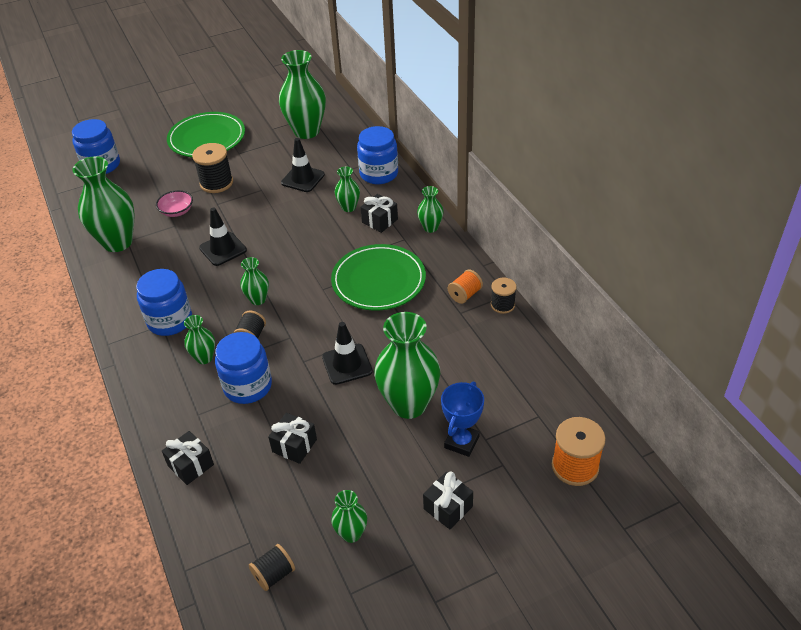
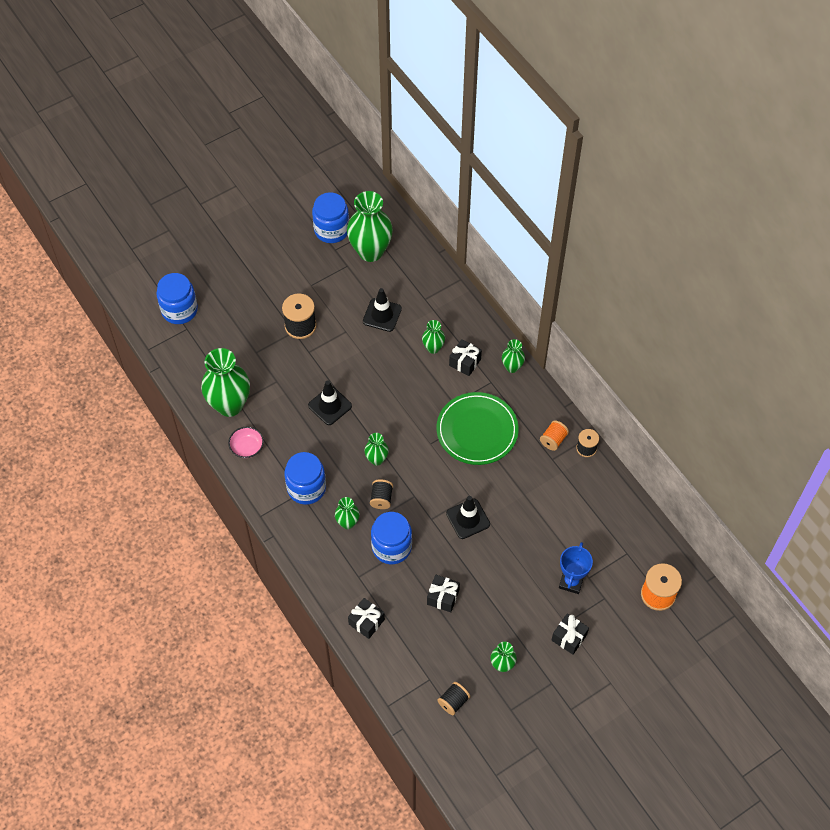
camera: 10 degrees left, 15 degrees up
(177, 211) = (273, 364): pink bowl -> pink bowl (247, 447)
(207, 138) = (273, 267): green plate -> none
(379, 174) = (452, 304): blue jar -> blue jar (331, 230)
(409, 404) = (525, 552): green vase -> none

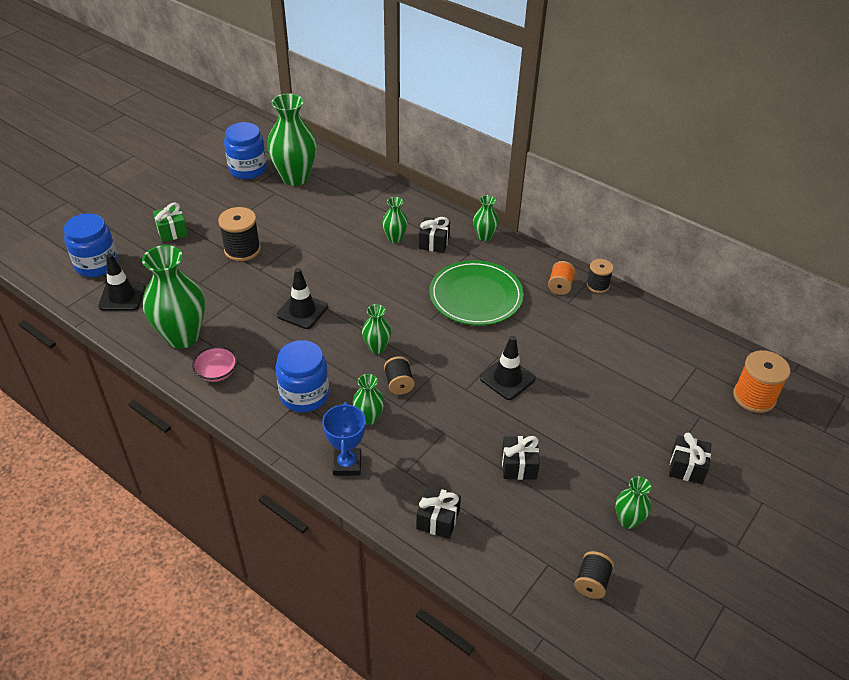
camera: 20 degrees left, 15 degrees down
(248, 289) = (172, 231): none -> green gift
(382, 315) = (328, 223): black traffic cone -> black traffic cone (122, 296)
(391, 547) = (432, 429): blue jar -> none
(571, 582) = (655, 410): blue trophy -> blue trophy (347, 464)

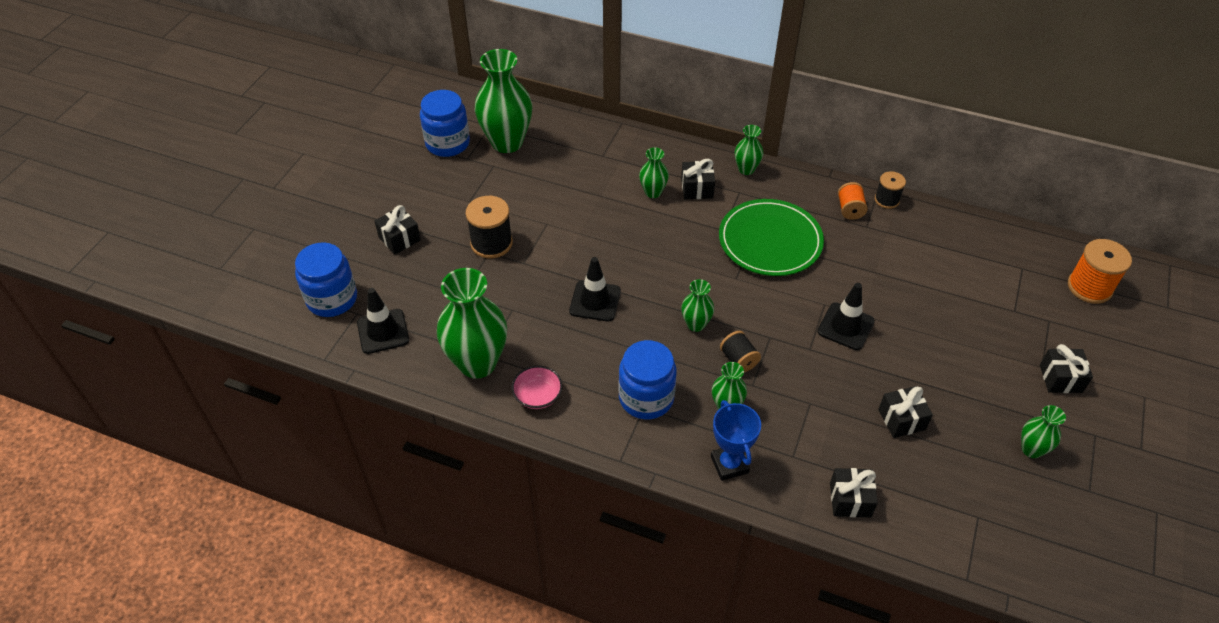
camera: 15 degrees left, 5 degrees up
(172, 231) = (399, 239): green gift -> black gift
(591, 582) = (1027, 524): black spool -> none

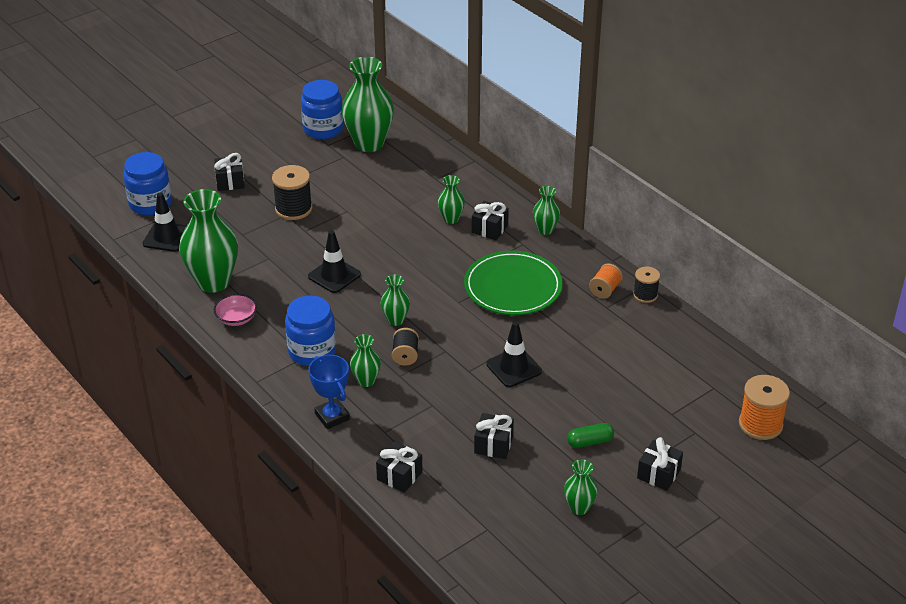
camera: 30 degrees right, 10 degrees down
(729, 464) = (332, 416): blue trophy -> blue trophy turned 45 degrees counterclockwise
(977, 373) = (590, 442): none -> green capsule

